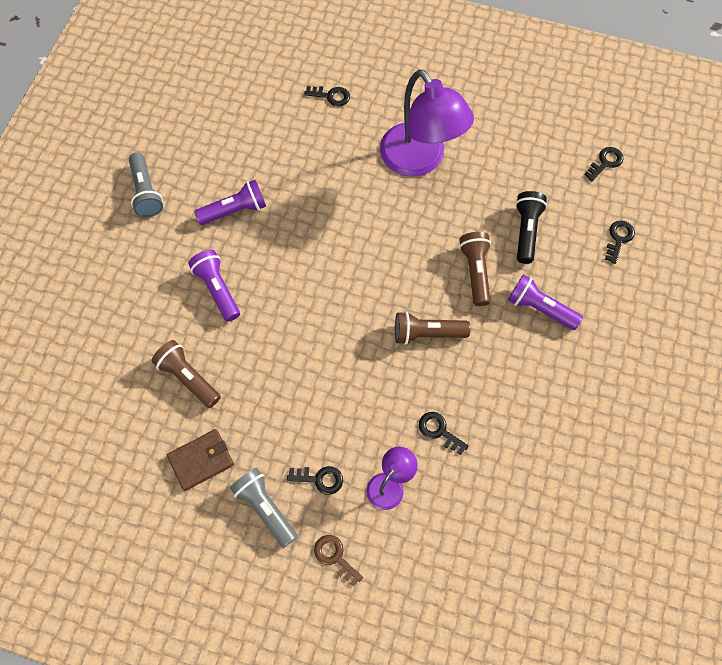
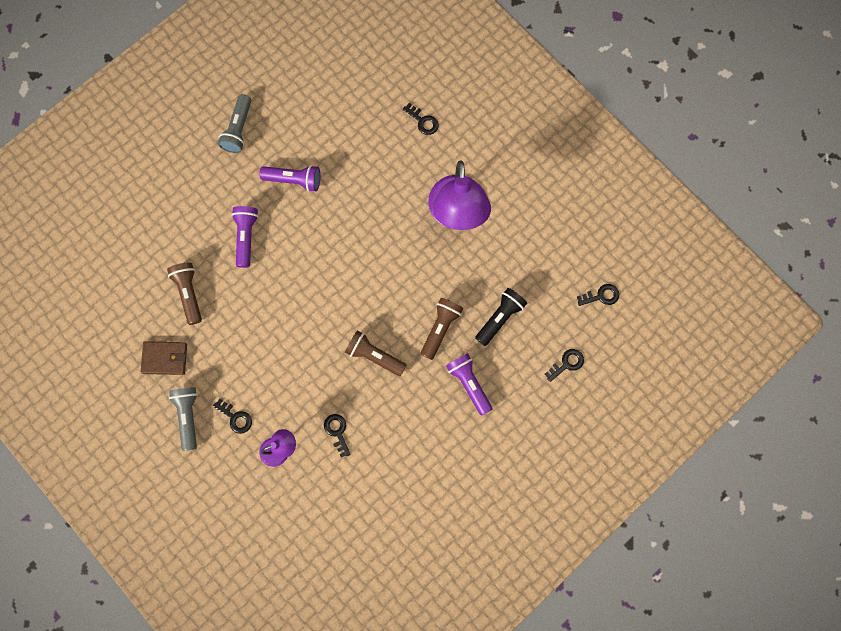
camera: 30 degrees right, 10 degrees up
(335, 557) = (214, 476): brown key -> none

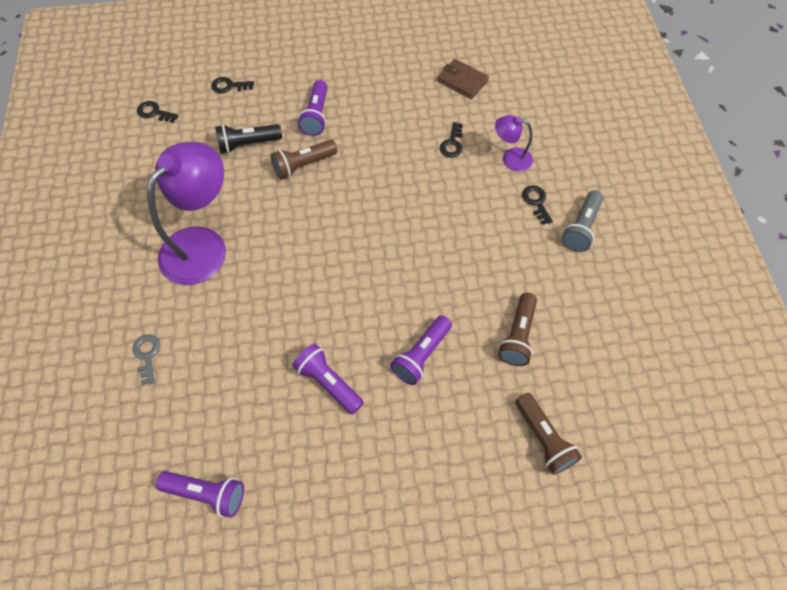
camera: 145 degrees left, 15 degrees down
(165, 358) = (578, 289): brown wallet -> brown wallet (462, 81)
(238, 129) = (346, 488): grey flashlight -> none
(317, 75) = (207, 493): none -> purple flashlight
(374, 356) = (377, 178): brown flashlight -> brown flashlight (543, 438)
(423, 121) = (147, 355): black key -> grey key

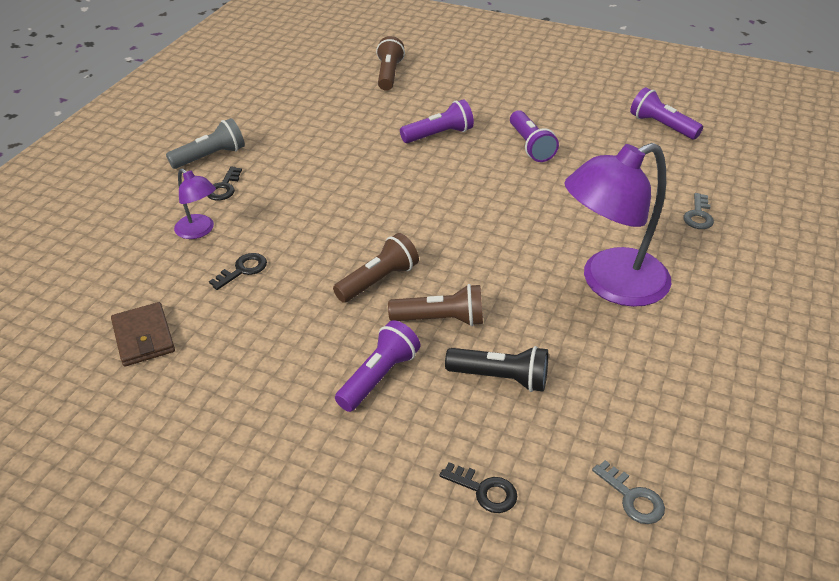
camera: 150 degrees left, 20 degrees down
(154, 112) = (632, 497): black key -> grey key
(517, 336) = (349, 119): brown flashlight -> brown flashlight (378, 280)

